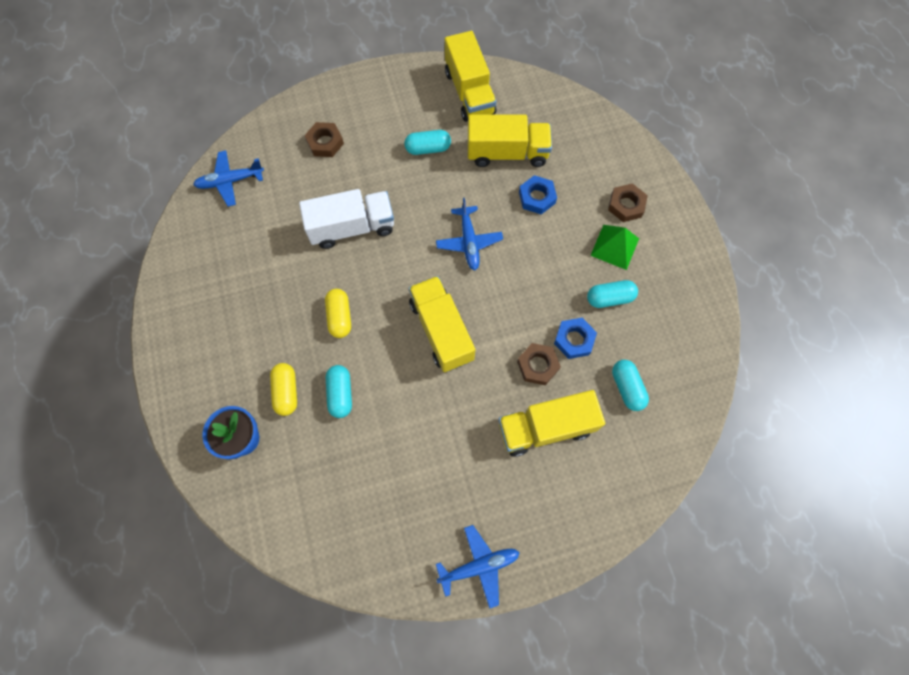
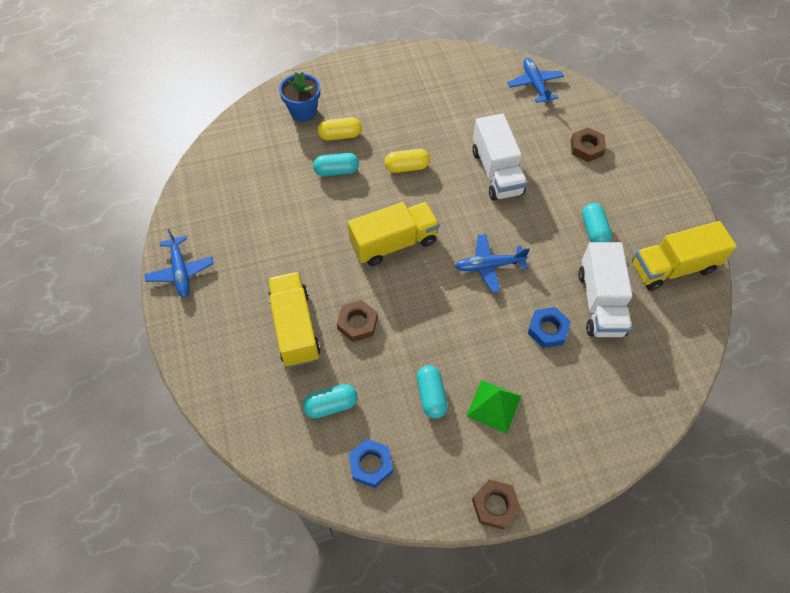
camera: 90 degrees right, 10 degrees down
(507, 153) = (600, 302): yellow truck -> white truck
(574, 340) = (384, 357): blue nut -> blue nut (370, 464)
(626, 205) = (548, 423): brown nut -> brown nut (495, 505)

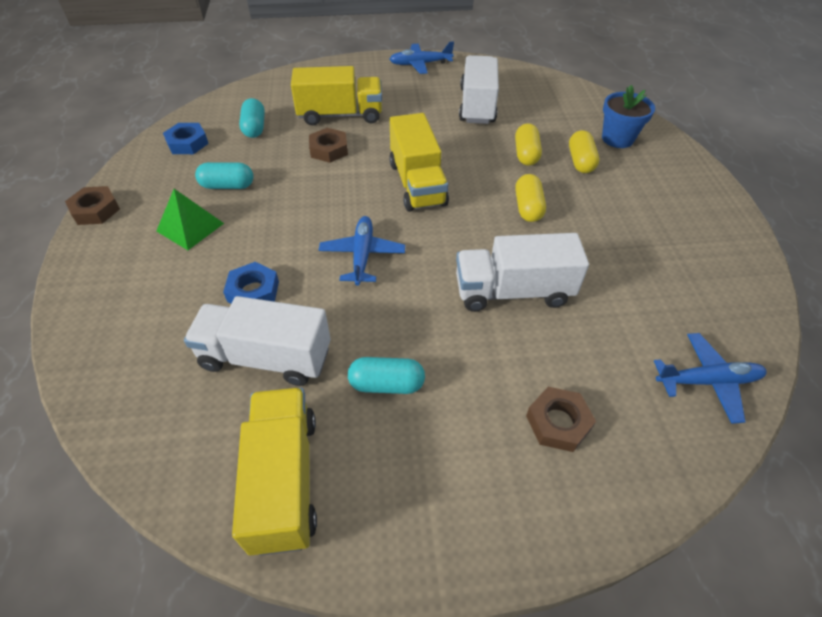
camera: 100 degrees right, 10 degrees down
(262, 212) = (477, 105): none -> white truck
(336, 171) = (526, 154): turquoise capsule -> yellow capsule

